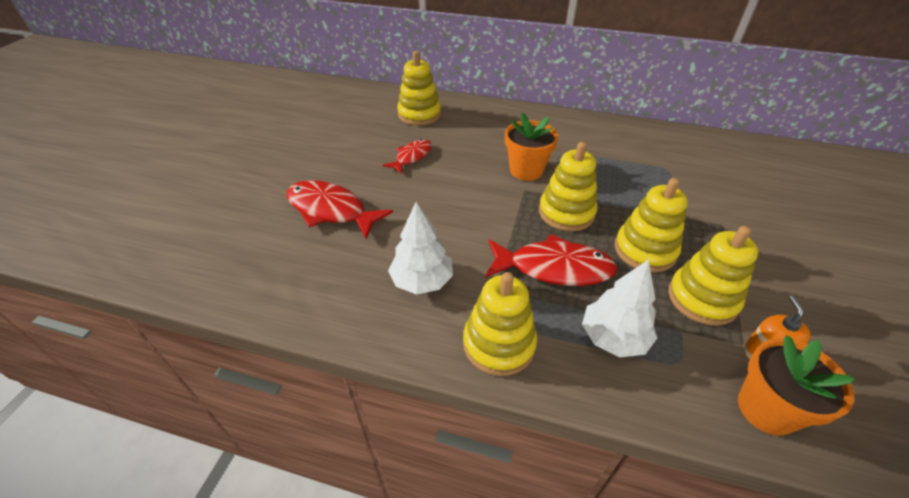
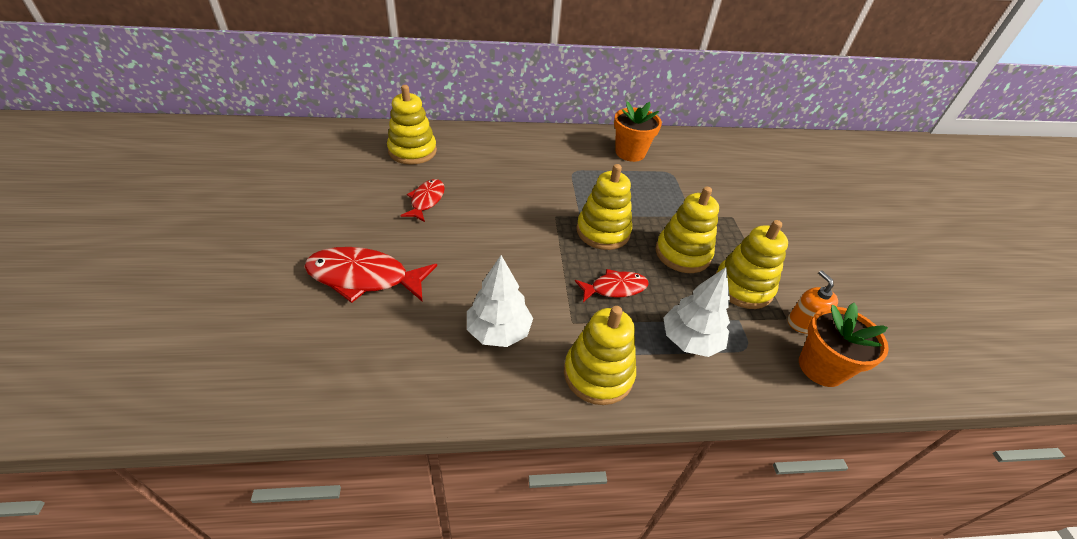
camera: 25 degrees left, 0 degrees up
(526, 170) = (548, 195): orange flower pot -> orange flower pot (630, 153)
(554, 268) = (615, 288): red fish -> red fish, size x0.60

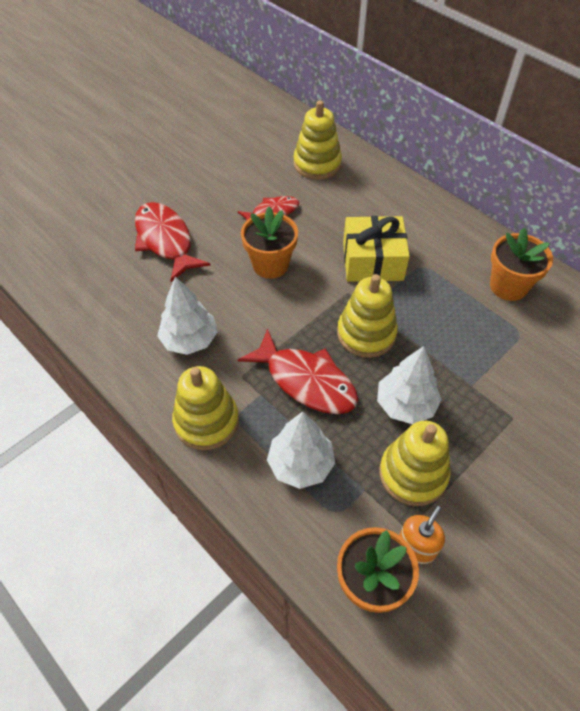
camera: 55 degrees right, 10 degrees up
(478, 235) = (270, 265): none -> orange flower pot
(541, 187) = (372, 261): none -> yellow gift
(615, 288) = (306, 381): red fish -> red fish, size x1.68
(682, 253) = (405, 405): yellow stacking toy -> white tree

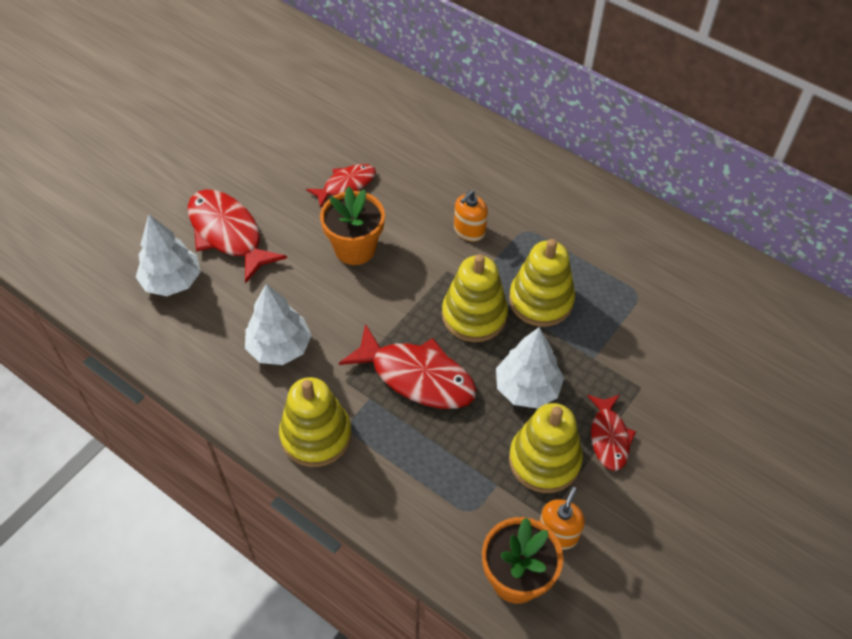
camera: 10 degrees left, 0 degrees up
(300, 464) = (425, 467): white tree -> white tree (172, 281)
(317, 164) = (388, 119): yellow stacking toy -> yellow stacking toy (541, 300)
(372, 261) = (469, 230): yellow gift -> orange soap dispenser
(477, 461) = (609, 437): none -> red fish
(508, 286) = (621, 242): orange flower pot -> none

